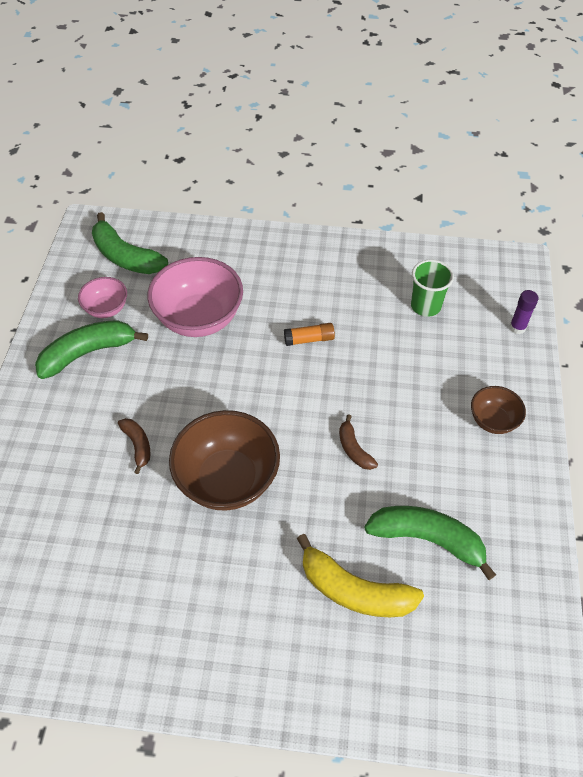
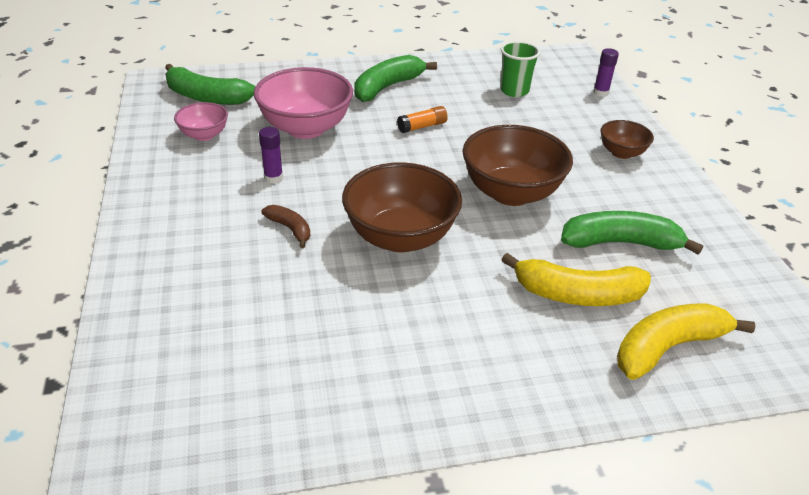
camera: 20 degrees left, 15 degrees down
(88, 353) = (199, 169): green banana -> green banana (387, 87)
(146, 378) = (273, 178): none -> purple glue stick
(354, 449) = (511, 193): brown banana -> brown bowl
(405, 673) = (668, 347): none -> yellow banana

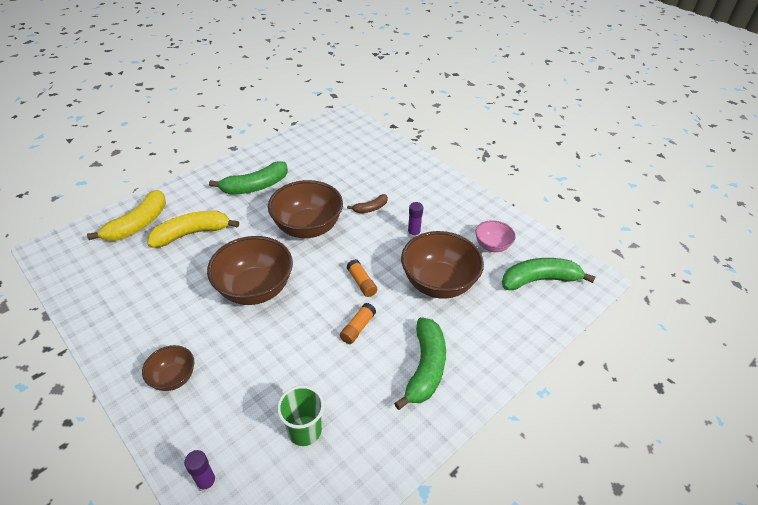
camera: 150 degrees right, 5 degrees up
(290, 229) = (370, 208): brown banana -> brown banana turned 45 degrees counterclockwise
(306, 128) = (438, 283): pink bowl -> brown bowl
(385, 156) = (361, 283): none -> orange glue stick
(620, 243) = (168, 279): green banana -> green banana (255, 186)

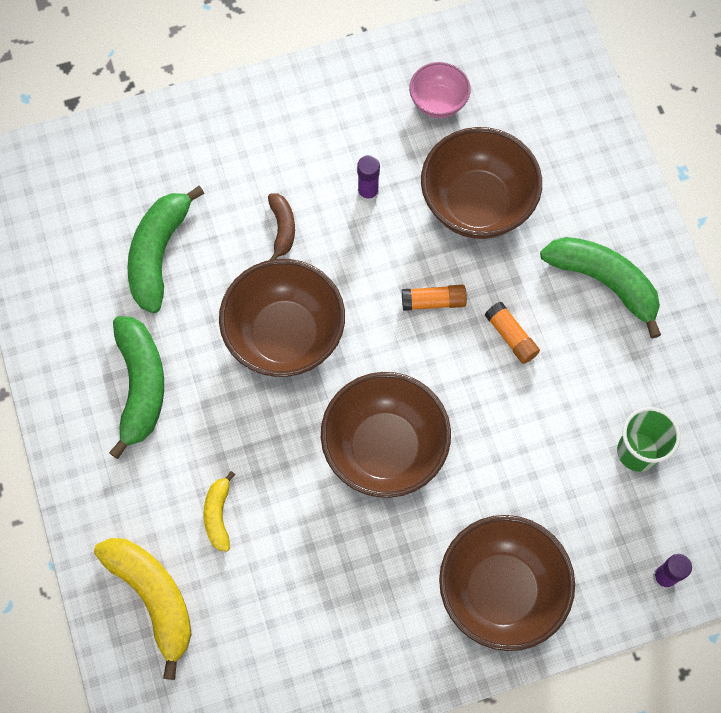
camera: 65 degrees left, 25 degrees up
(173, 378) = (501, 591): brown bowl -> brown bowl, size x1.89
(192, 233) = (218, 515): yellow banana -> yellow banana, size x0.53
(539, 280) = (523, 79): green banana -> green banana (159, 254)

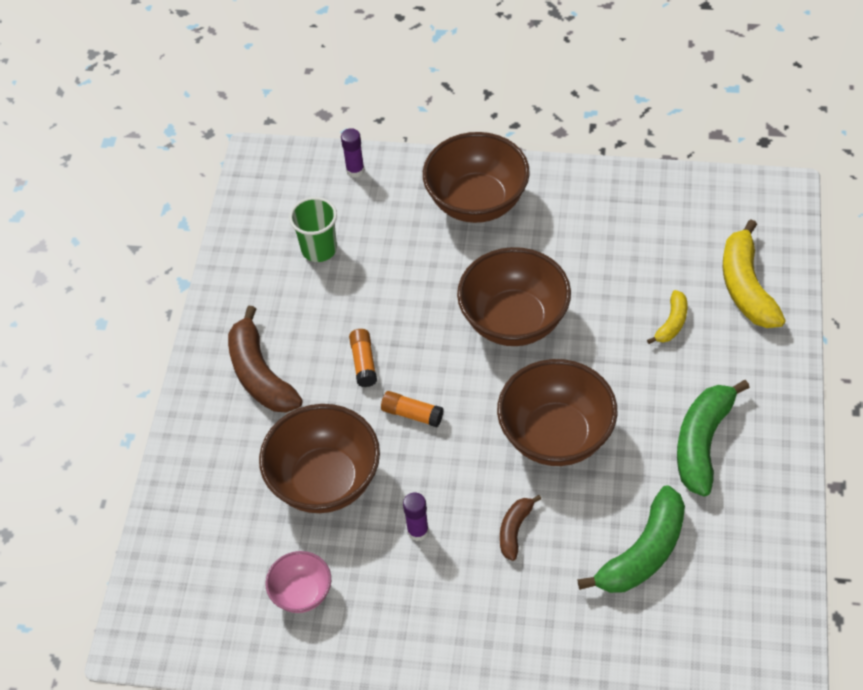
camera: 150 degrees left, 15 degrees down
(604, 282) = (260, 374): green banana -> brown banana

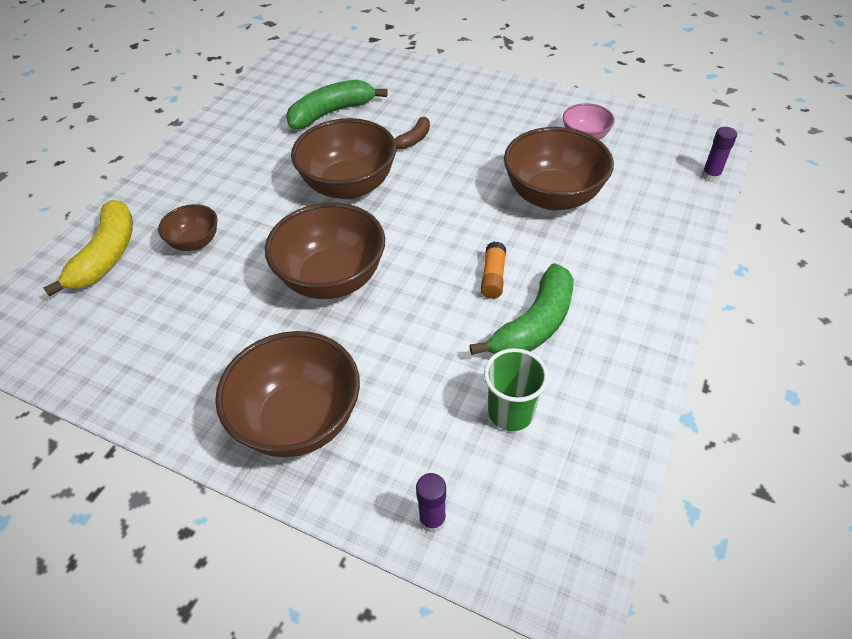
camera: 165 degrees left, 5 degrees down
(260, 374) = (601, 291): brown banana -> none
(412, 414) = (462, 226): orange glue stick -> none
(418, 531) = (486, 152): purple glue stick -> purple glue stick (710, 176)
(672, 323) = (195, 242): yellow banana -> brown bowl
(702, 442) = (243, 159): green banana -> green banana (534, 325)

